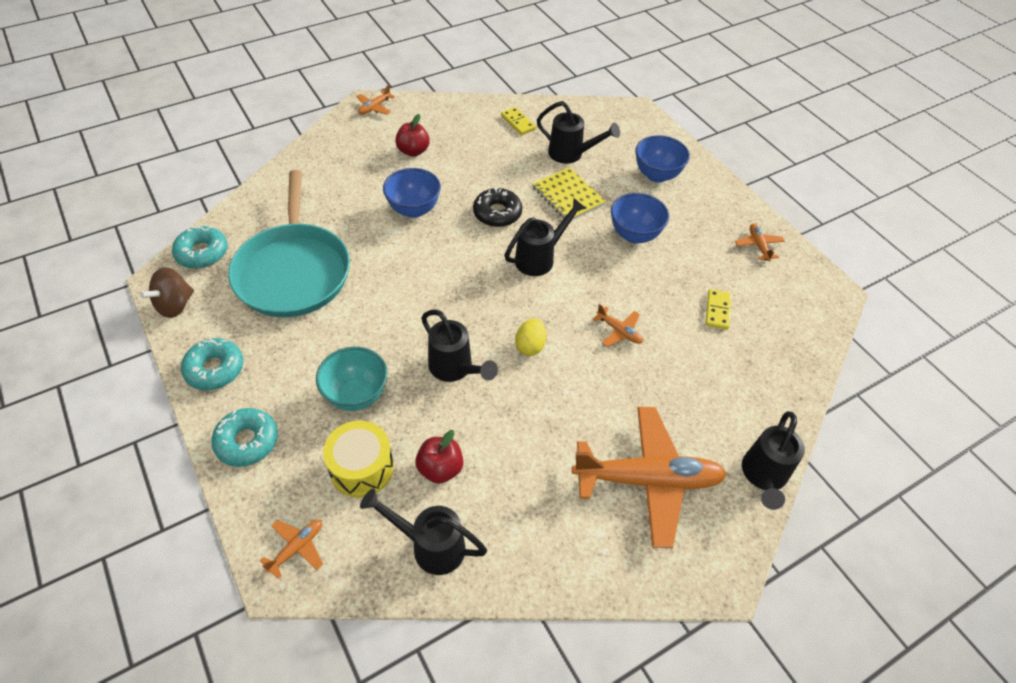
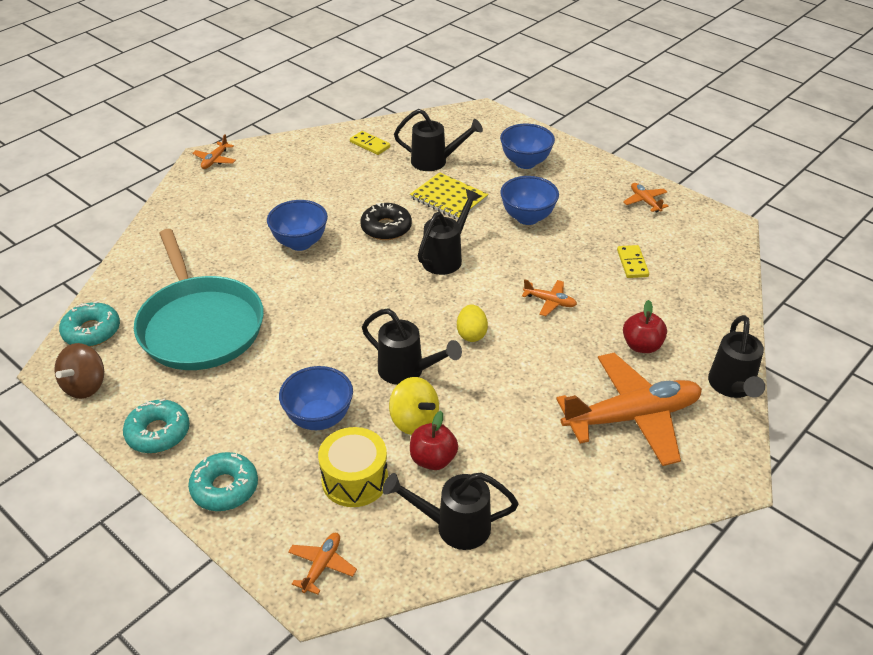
camera: 15 degrees left, 10 degrees down
(356, 395) = (319, 418): turquoise bowl -> blue bowl
(413, 151) = (274, 191): red apple -> red apple (641, 346)
(440, 422) = (414, 421): none -> yellow spinning top

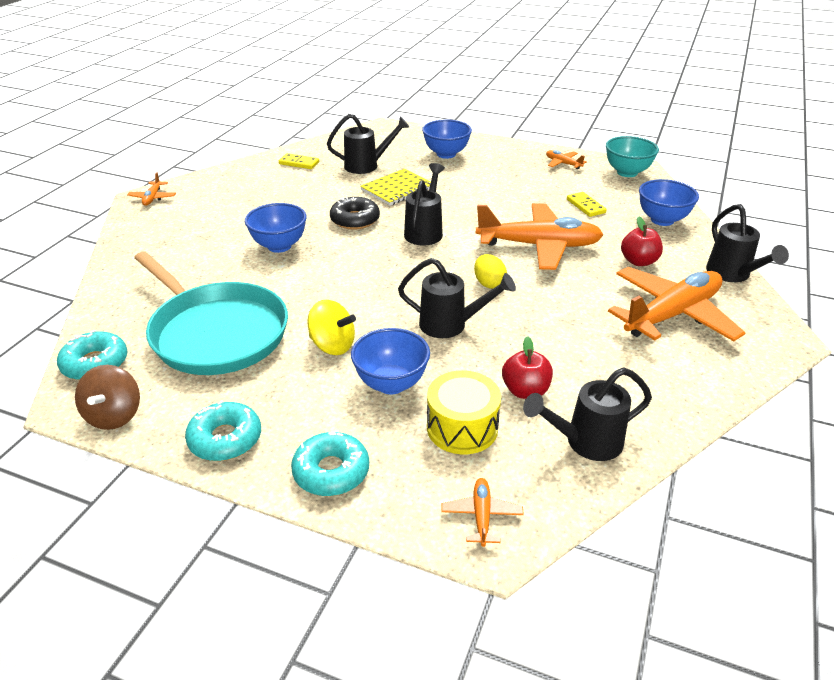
camera: 20 degrees left, 5 degrees down
(414, 421) = (485, 363): yellow spinning top -> yellow spinning top (332, 345)
(449, 198) = (397, 189): yellow notebook -> yellow notebook turned 60 degrees counterclockwise
(527, 218) = (475, 191): blue bowl -> blue bowl (662, 220)
(550, 301) = (539, 246): orange plane -> orange plane, size x2.37
(710, 228) = (627, 172): none -> turquoise bowl

